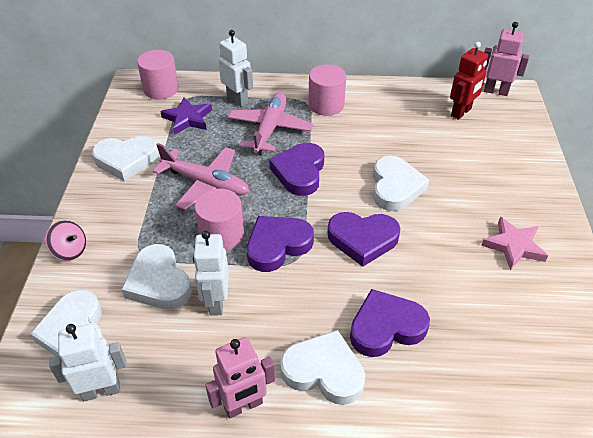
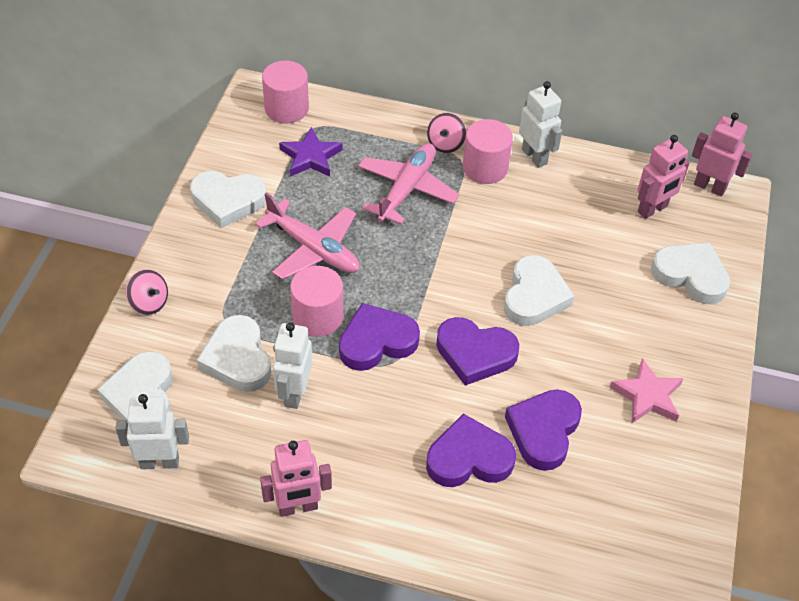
camera: 10 degrees right, 5 degrees up
(237, 100) = (377, 140): white robot -> white robot (534, 156)
(291, 94) = (445, 144): none -> pink spinning top
(299, 172) = (426, 255): purple heart -> purple heart (543, 431)
(324, 371) = (388, 490): white heart -> white heart (690, 275)
(461, 112) = (652, 209): red robot -> pink robot

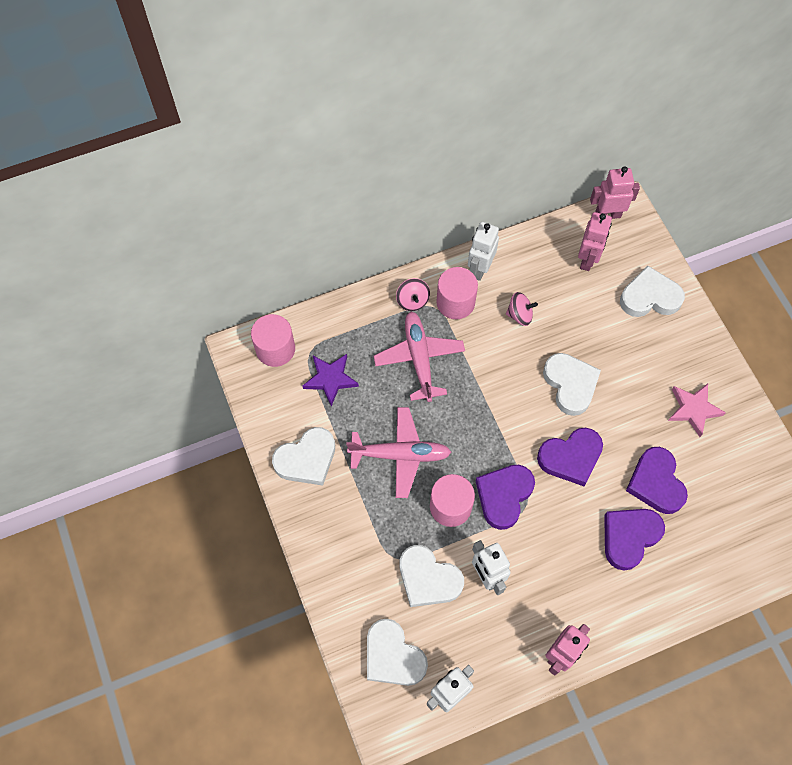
camera: 35 degrees left, 15 degrees up
(149, 303) = (330, 583): pink spinning top -> pink spinning top (519, 315)
(534, 156) = (479, 269): white robot -> white robot turned 90 degrees counterclockwise

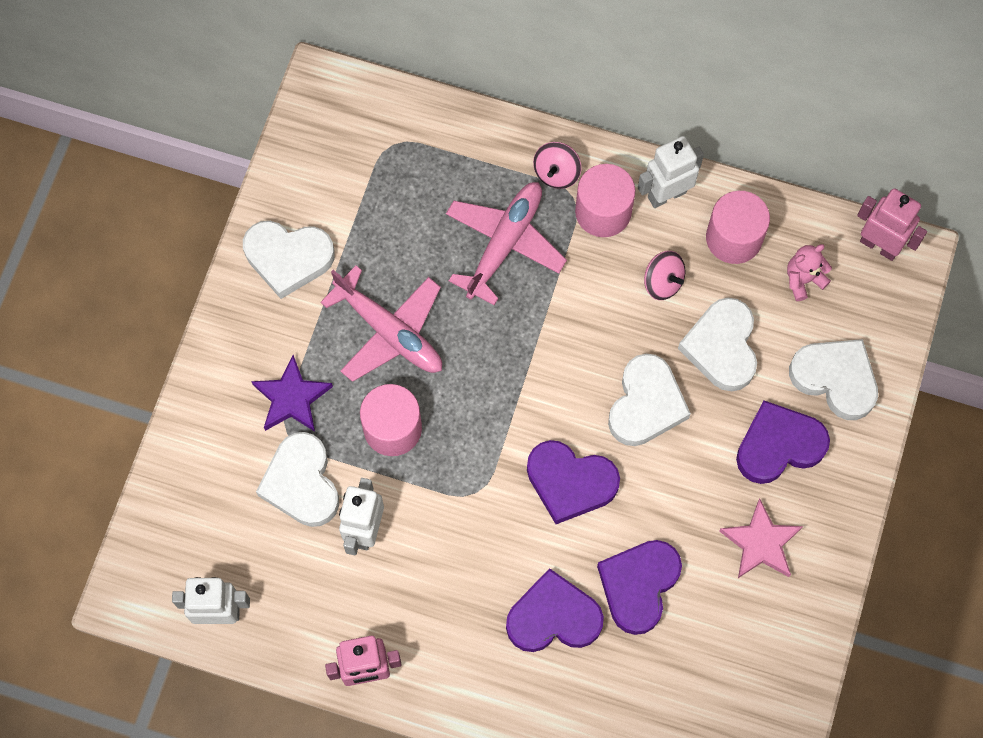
camera: 40 degrees right, 5 degrees up
(275, 349) = (360, 112): pink cylinder -> pink cylinder (733, 238)
(330, 379) = (388, 191): purple star -> purple star (292, 398)
(393, 656) = (197, 529): white heart -> white heart (722, 347)
(504, 496) = (459, 464): purple heart -> purple heart (778, 445)
(587, 259) = (803, 279): pink robot -> pink teddy bear

